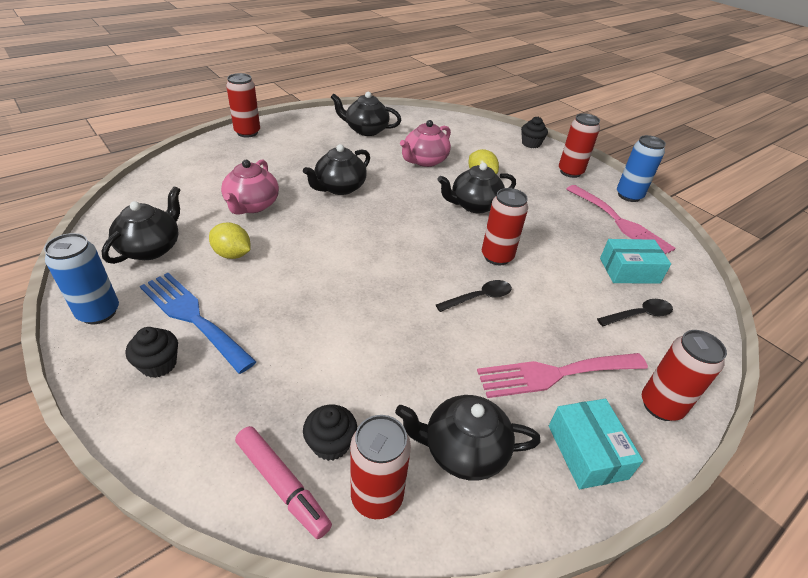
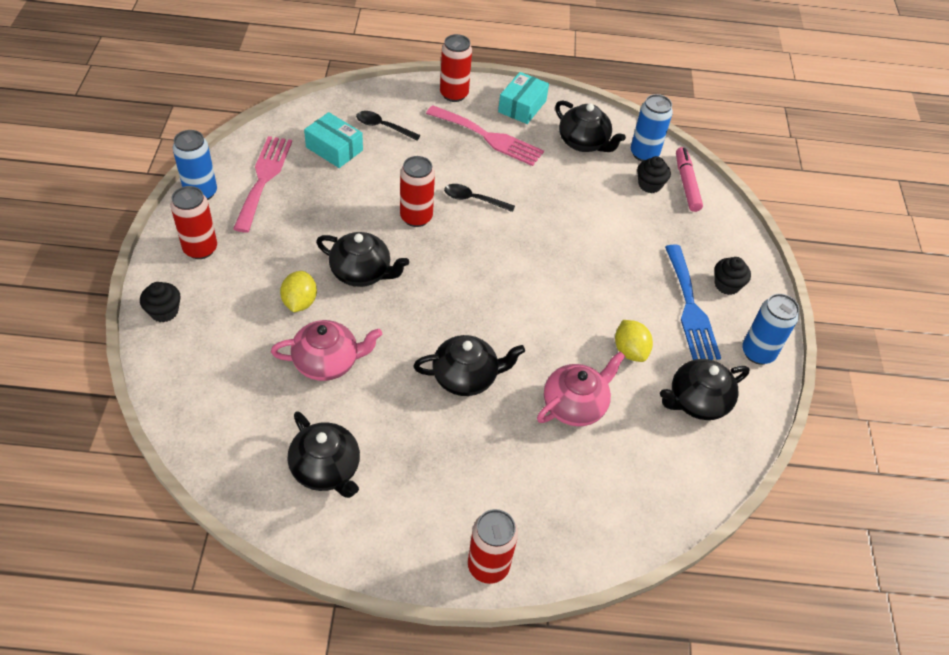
camera: 140 degrees left, 10 degrees up
(377, 497) = (644, 154): red can -> blue can

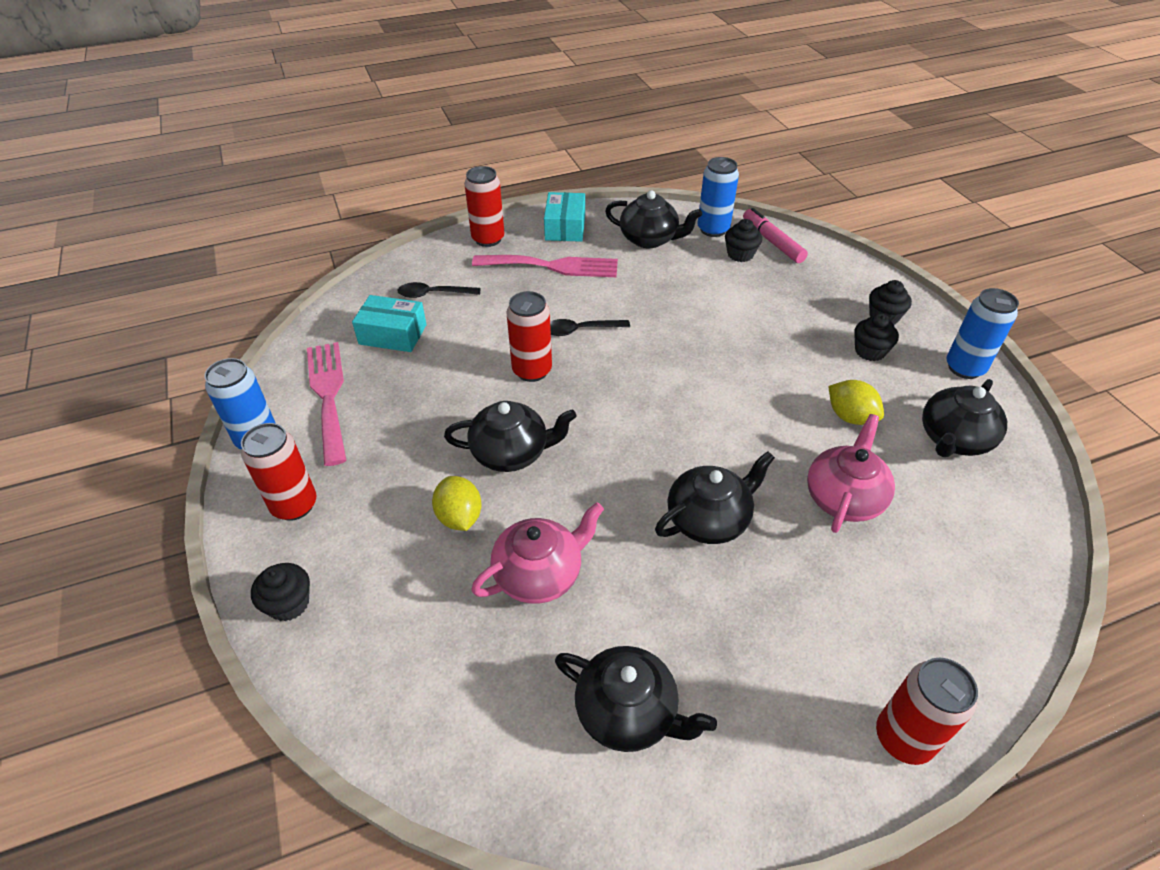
camera: 20 degrees left, 5 degrees down
(690, 307) = (870, 351): blue fork -> black cupcake

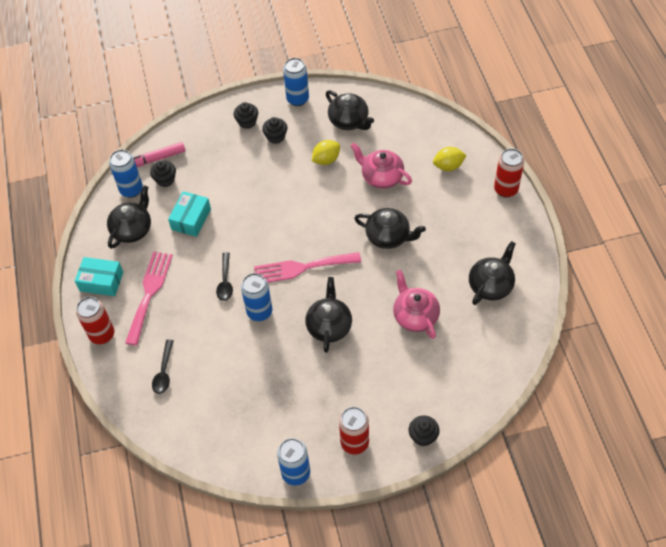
camera: 80 degrees left, 10 degrees up
(328, 395) = (261, 434): pink fork -> pink fork (302, 268)
(393, 334) = (205, 397): turquoise box -> turquoise box (191, 219)
(459, 517) = (373, 353): yellow lemon -> yellow lemon (448, 166)
(532, 370) = (259, 312): red can -> blue can
(709, 519) = (388, 237): black teapot -> black teapot turned 135 degrees clockwise

